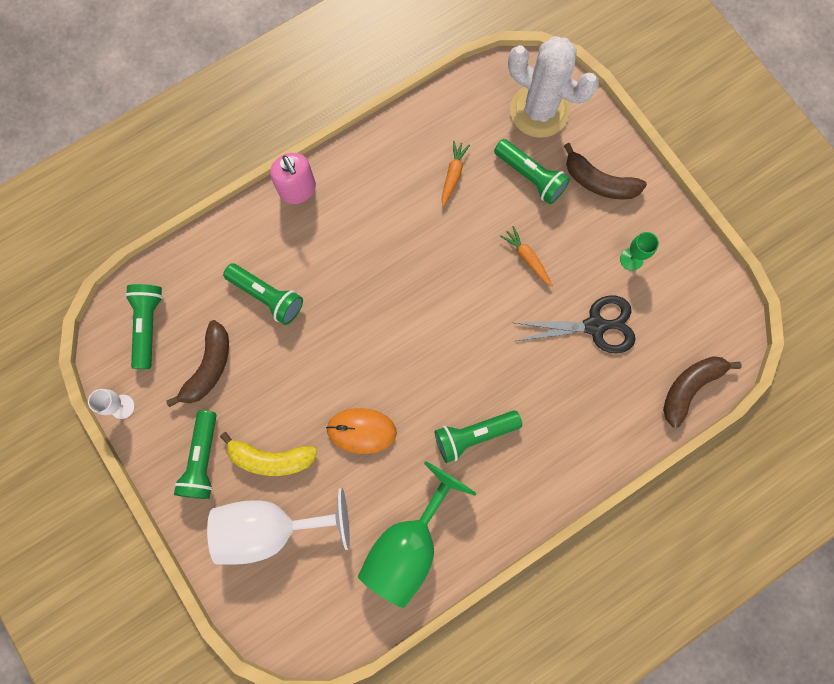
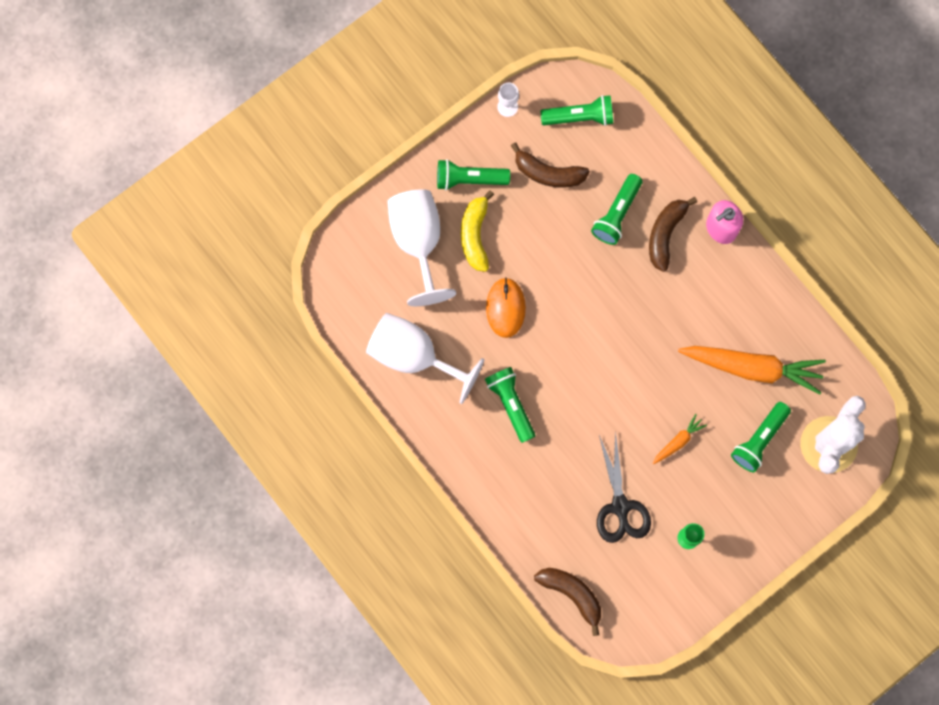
camera: 85 degrees right, 0 degrees up
(408, 544) = (413, 356): green goblet -> white goblet
(453, 175) = (752, 368): orange carrot -> orange carrot, size x2.21
(599, 182) = (761, 505): brown banana -> brown banana (665, 234)

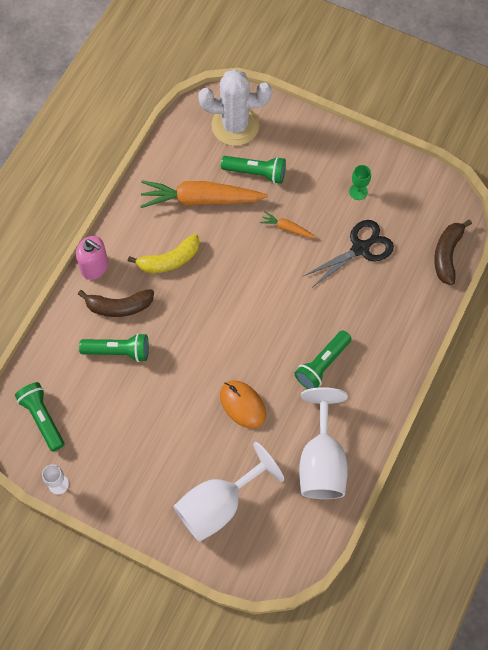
camera: 115 degrees left, 10 degrees down
(469, 179) = (141, 487): green flashlight -> none
(475, 235) = (190, 459): yellow banana -> yellow banana (169, 260)
(505, 308) = (242, 404): orange mouse -> orange mouse turned 75 degrees clockwise
(548, 173) = (106, 422): brown banana -> none
(752, 368) = (201, 199): orange carrot -> orange carrot turned 75 degrees counterclockwise

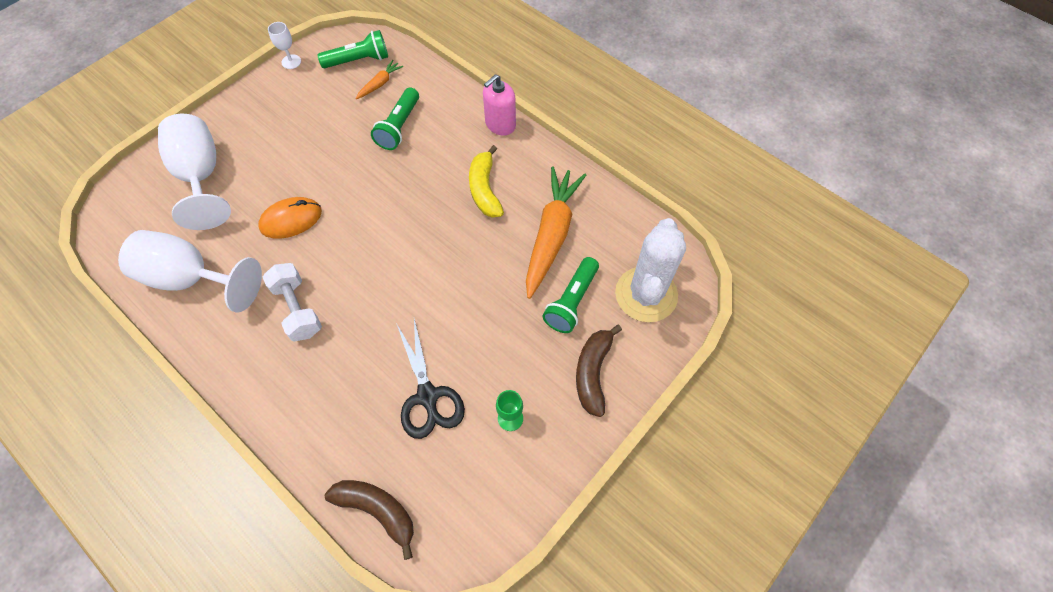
camera: 105 degrees right, 5 degrees down
(119, 306) = (447, 136): brown banana -> brown banana (593, 373)
(287, 228) = (484, 317): orange carrot -> orange carrot (379, 84)
(322, 365) = (297, 309): green flashlight -> white dumbbell

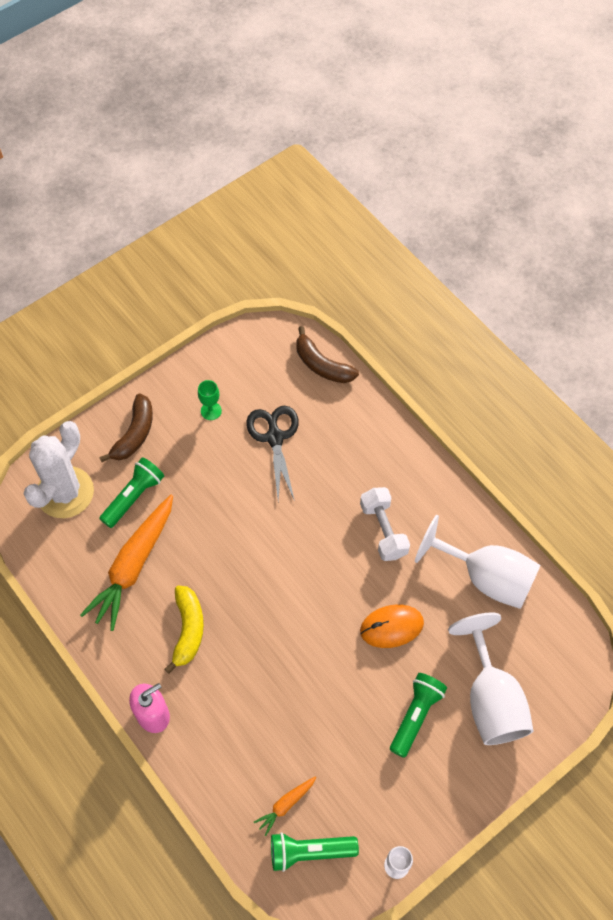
camera: 170 degrees left, 0 degrees up
(399, 127) = (269, 731): green flashlight -> green flashlight (415, 715)

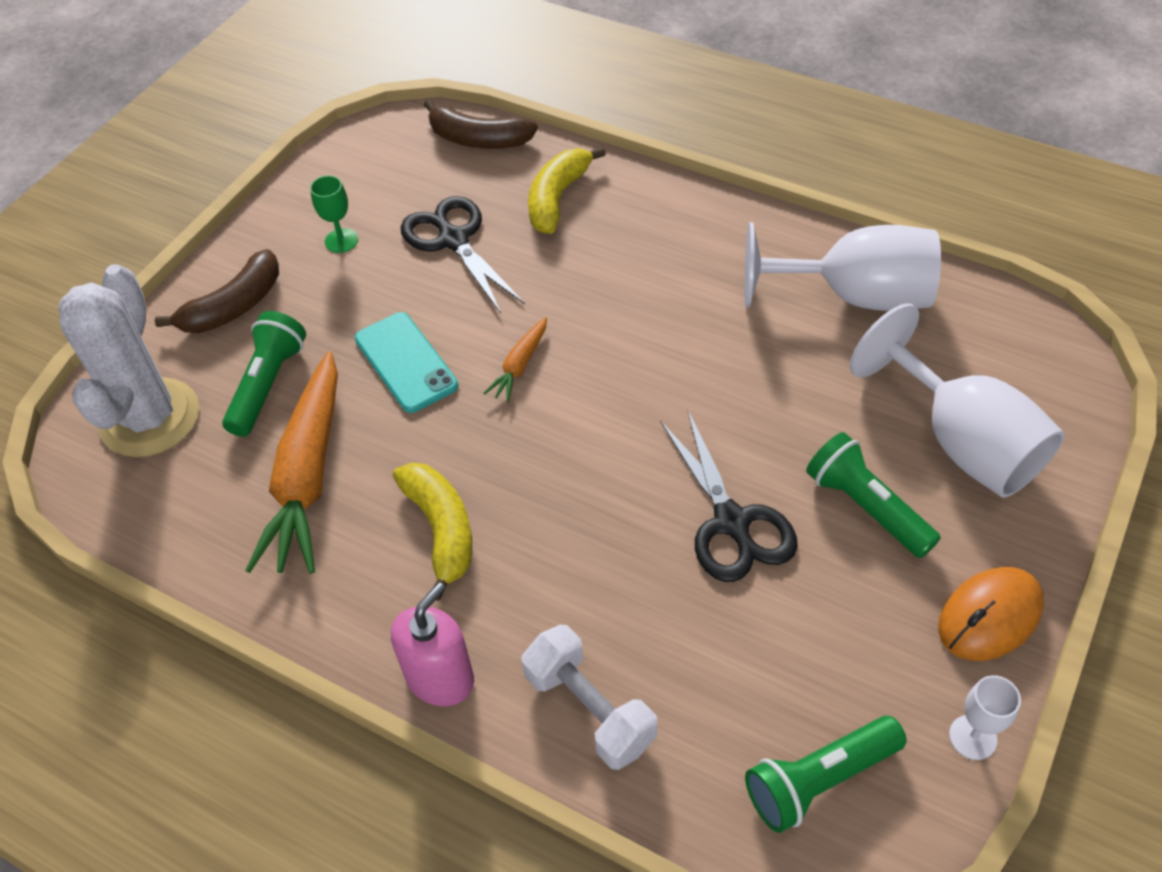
camera: 20 degrees left, 10 degrees down
(134, 434) = (234, 306): brown banana -> brown banana turned 45 degrees clockwise
(213, 514) = (406, 362): none -> turquoise phone
(286, 805) = (738, 723): orange carrot -> orange carrot (520, 365)
(340, 692) = (731, 522): none -> black scissors
(348, 431) = (557, 198): none -> yellow banana
(383, 530) = (674, 293): white dumbbell -> white dumbbell (589, 709)
(391, 627) = (758, 406): orange mouse -> orange mouse (989, 616)
(415, 715) = (866, 507): green flashlight -> green flashlight turned 45 degrees counterclockwise

